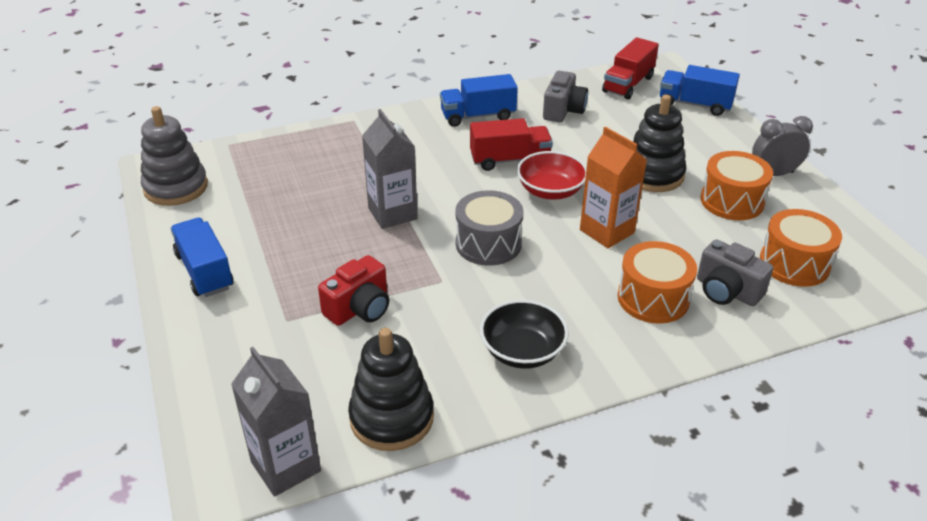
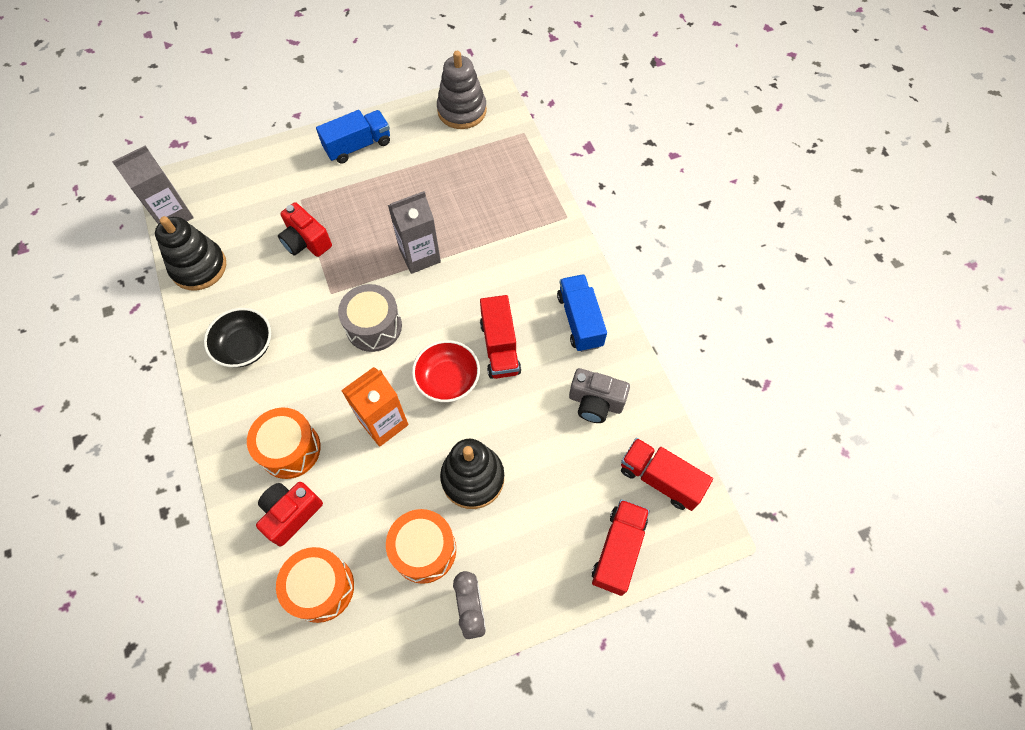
camera: 90 degrees right, 25 degrees up
(694, 104) = (618, 550): blue truck -> red truck
(726, 291) = (291, 514): grey camera -> red camera

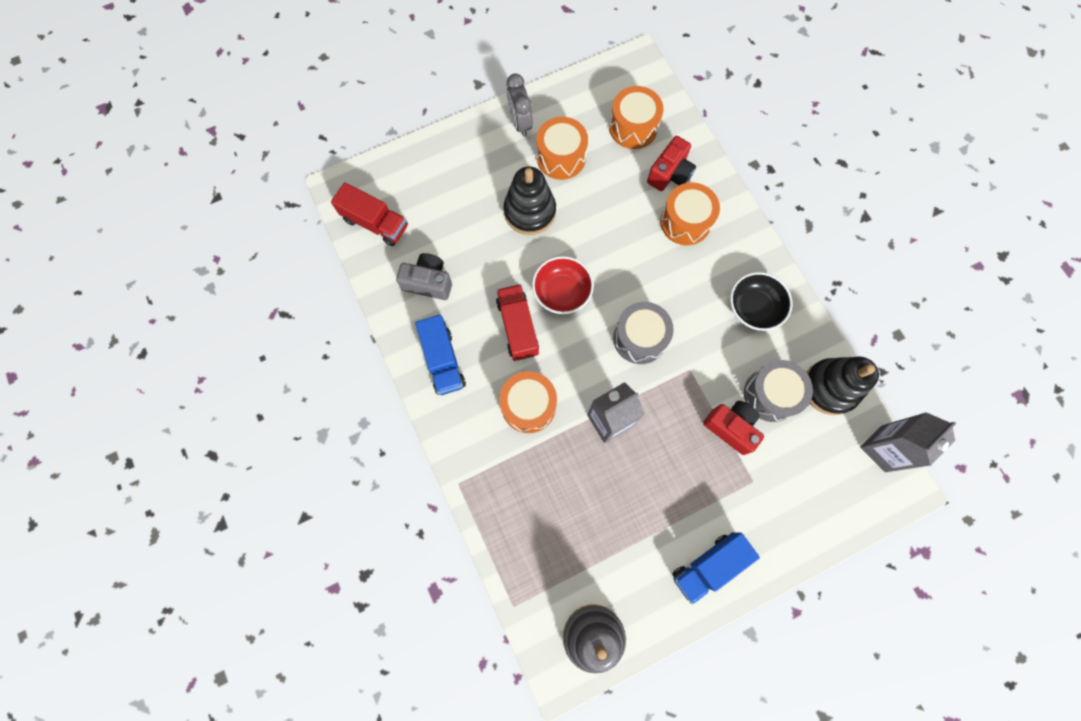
camera: 175 degrees right, 10 degrees up
(258, 265) = (771, 395): none -> grey drum
(383, 423) = (612, 250): orange carton -> none
(496, 274) = (528, 406): none -> orange drum
(618, 550) = (411, 169): red truck -> none

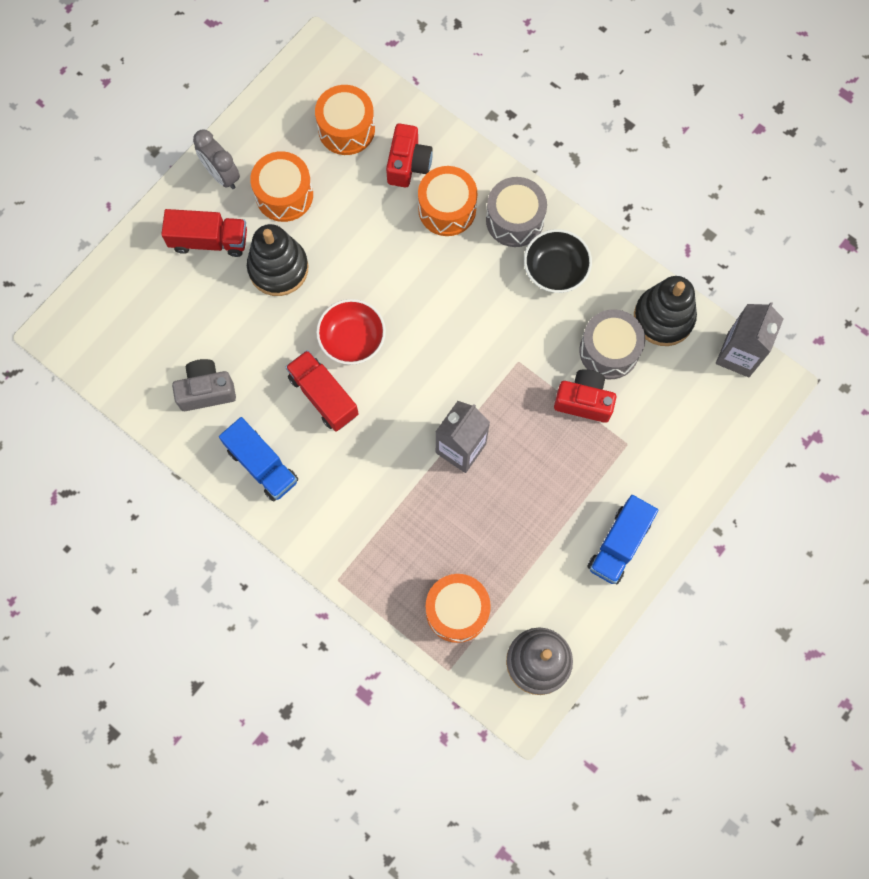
camera: 25 degrees left, 0 degrees up
(375, 223) = (117, 353): red truck -> red truck (209, 240)
(528, 406) = (372, 470): orange drum -> orange drum (457, 611)
(639, 338) = (454, 351): grey drum -> grey drum (514, 220)

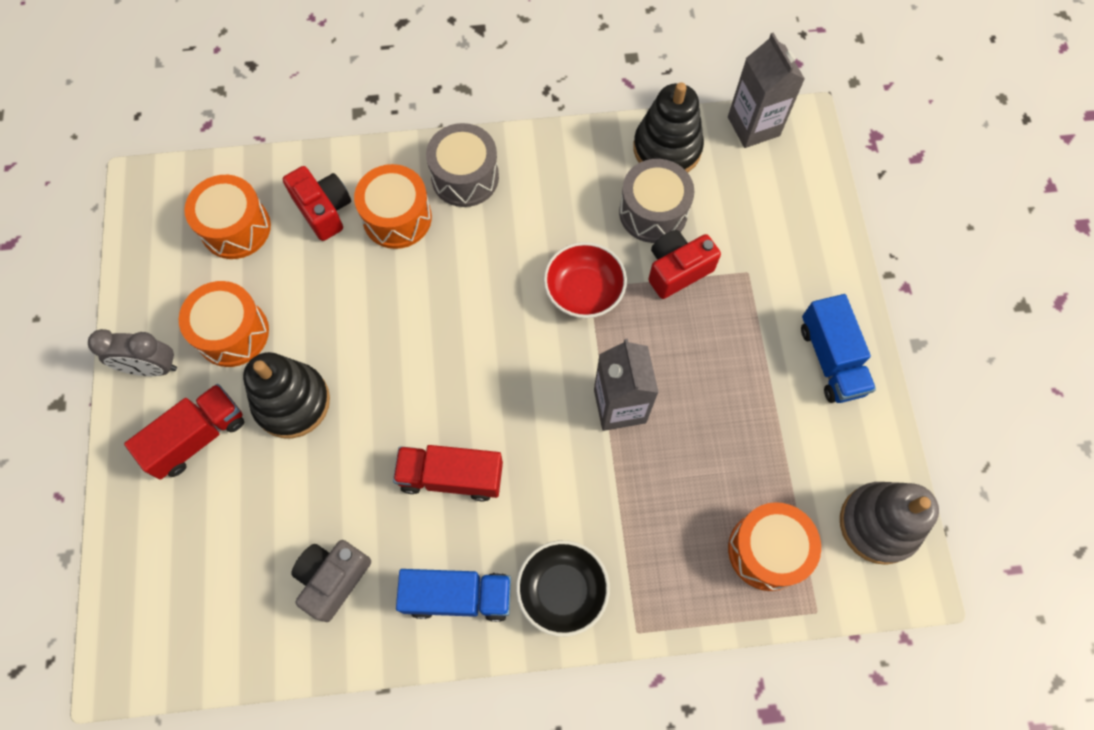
camera: 45 degrees left, 5 degrees down
(352, 339) = (426, 402): red bowl -> red bowl (584, 291)
(555, 269) = (541, 187): black bowl -> black bowl (562, 590)

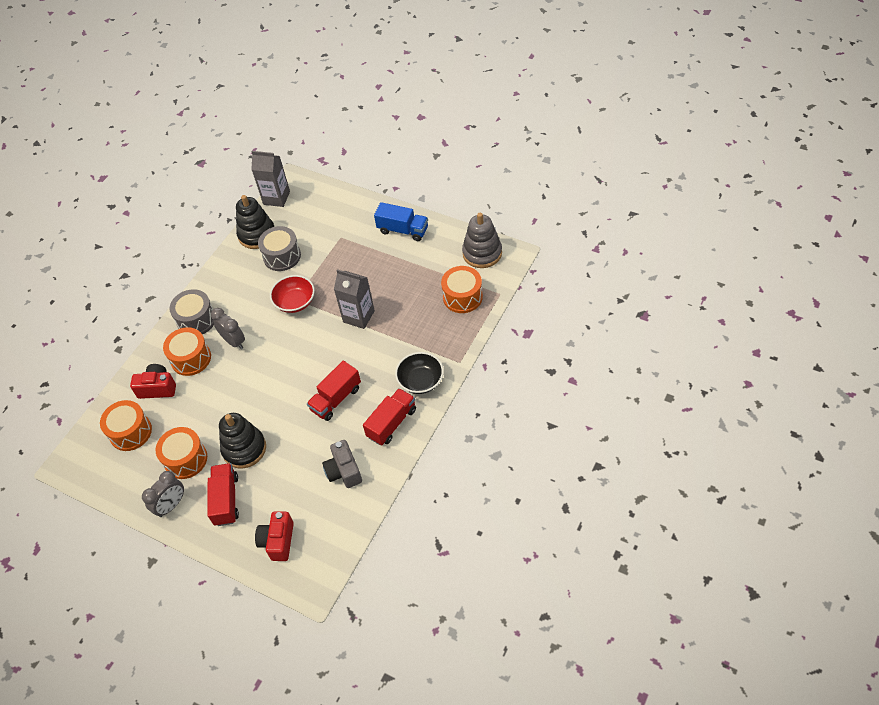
camera: 50 degrees left, 15 degrees down
(458, 596) = (392, 423): blue truck -> red truck
(461, 254) = (234, 341): none -> grey clock
(677, 270) = (316, 262): red camera -> red camera (278, 541)

